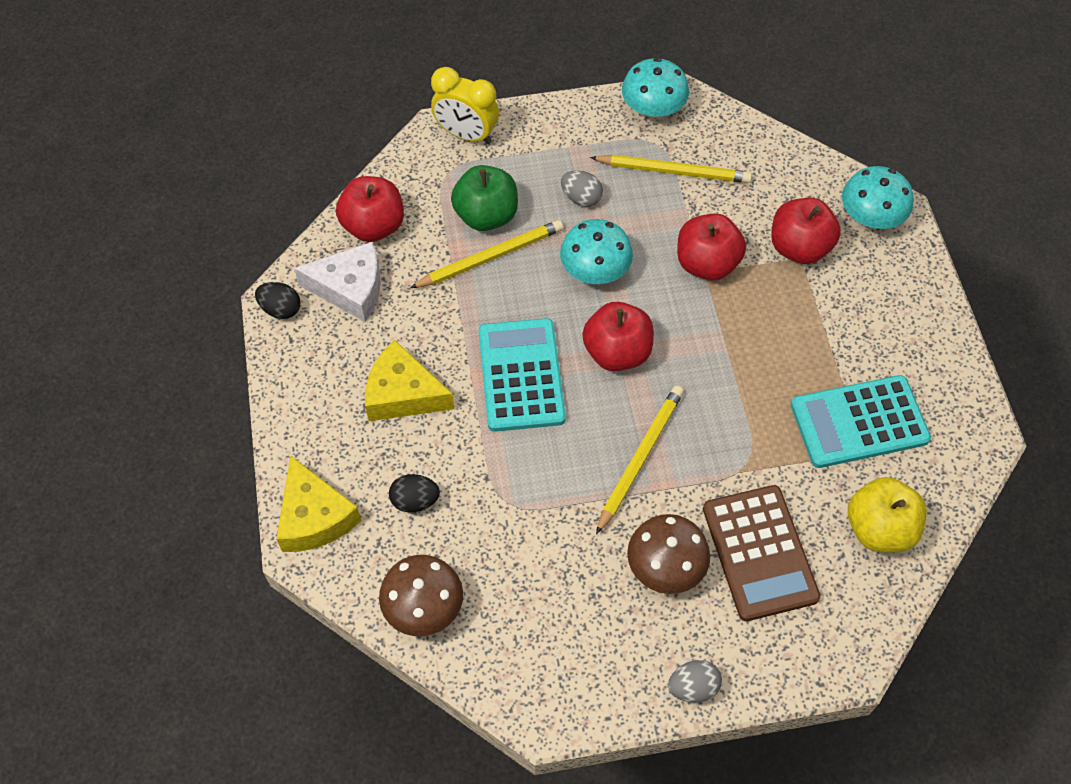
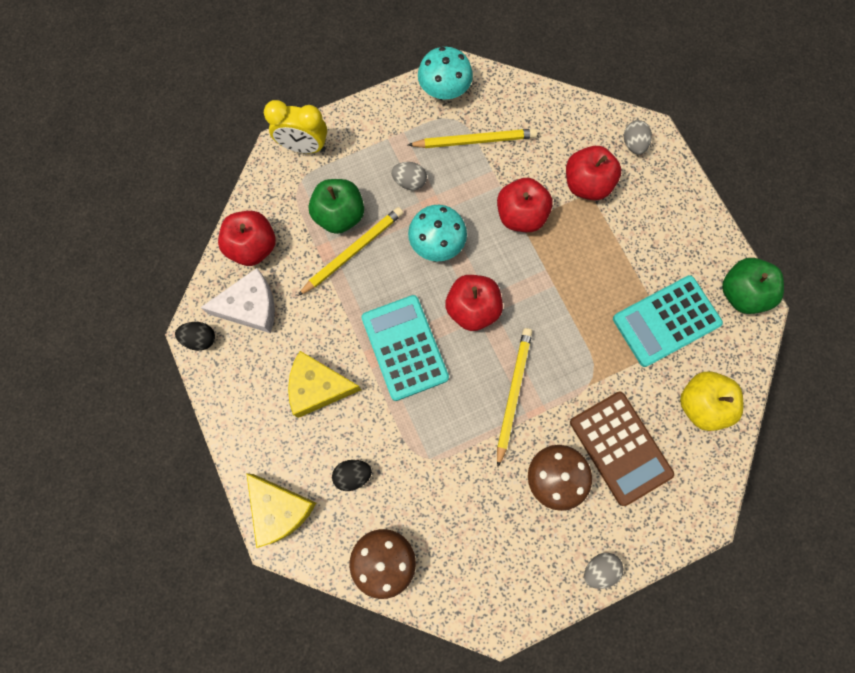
camera: 15 degrees left, 15 degrees up
(870, 217) = (633, 144): turquoise mushroom -> grey egg
(966, 413) = (741, 293): none -> green apple

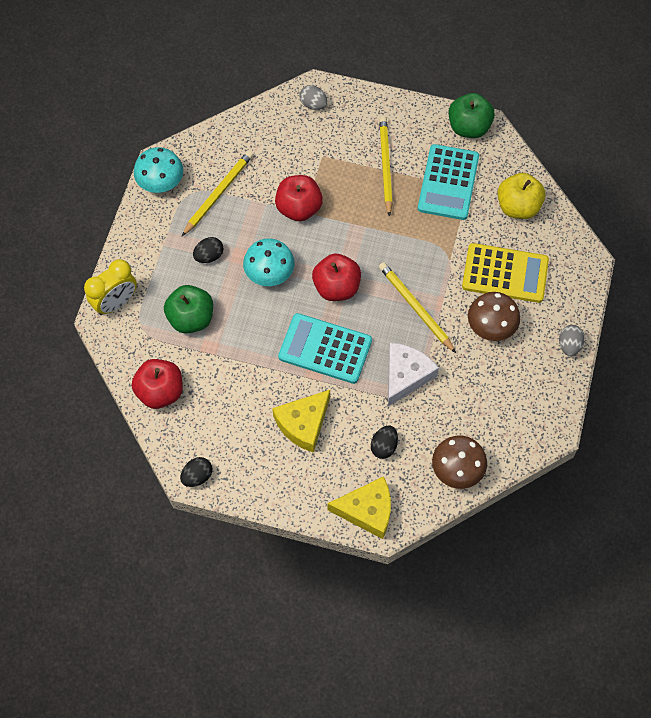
camera: 50 degrees left, 10 degrees down
(250, 307) = (204, 425): white cheese -> white cheese (406, 375)
(353, 251) = (226, 330): yellow pencil -> yellow pencil (385, 166)
(409, 182) = (209, 256): grey egg -> black egg
(586, 184) = (314, 153): red apple -> none
(620, 448) = (505, 273): brown calculator -> yellow calculator

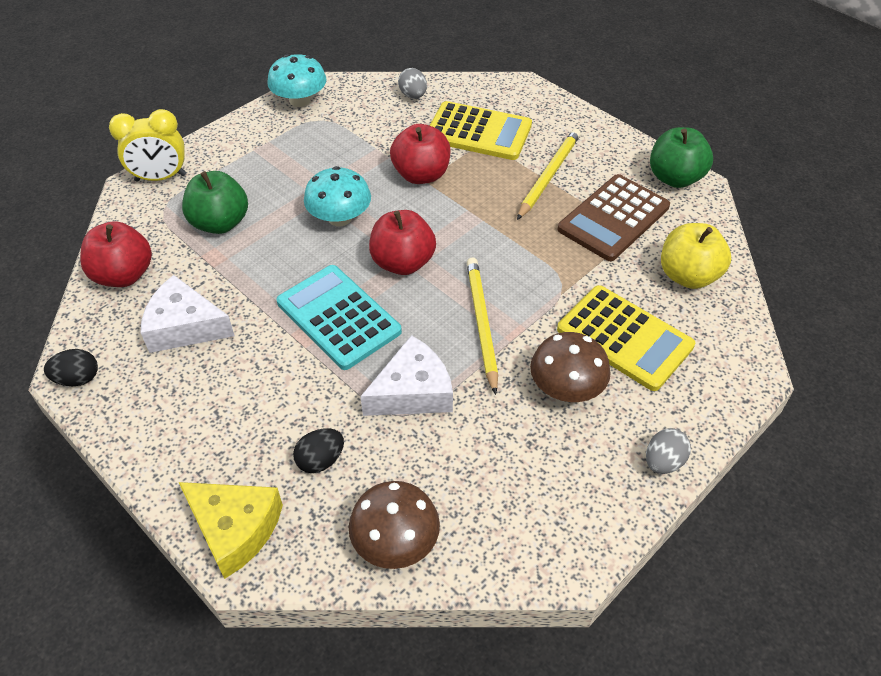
camera: 30 degrees right, 15 degrees down
(209, 256) = (290, 177): black egg -> none
(218, 193) = (347, 130): yellow pencil -> none
(233, 406) = (184, 326): none -> white cheese
(303, 424) = (245, 384): yellow cheese -> none
(313, 104) = (509, 97): grey egg -> grey egg (413, 95)
(313, 149) = (478, 132): none -> yellow calculator
(448, 182) = (613, 218): turquoise calculator -> brown calculator

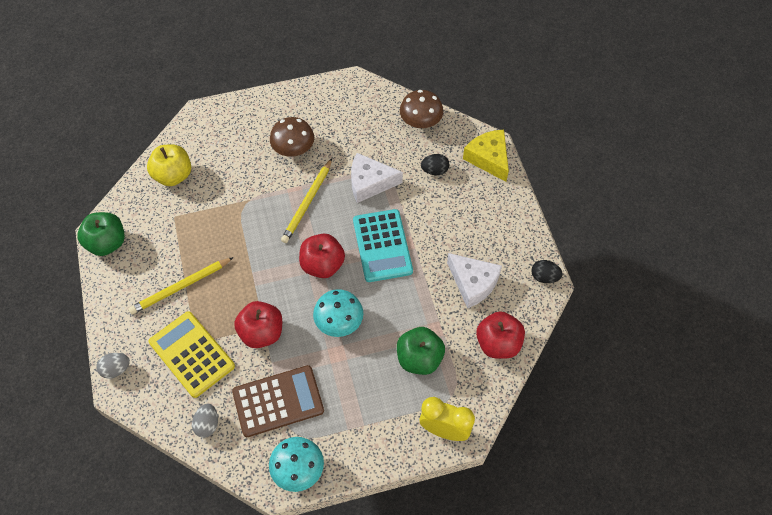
camera: 150 degrees left, 10 degrees up
(613, 218) = (174, 233): brown calculator -> brown calculator (278, 401)
(624, 338) = (242, 159): yellow calculator -> none
(663, 462) = (281, 97): grey egg -> grey egg (116, 369)

